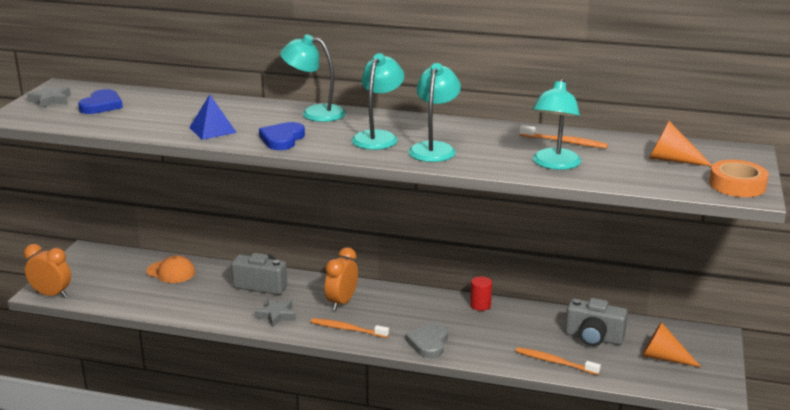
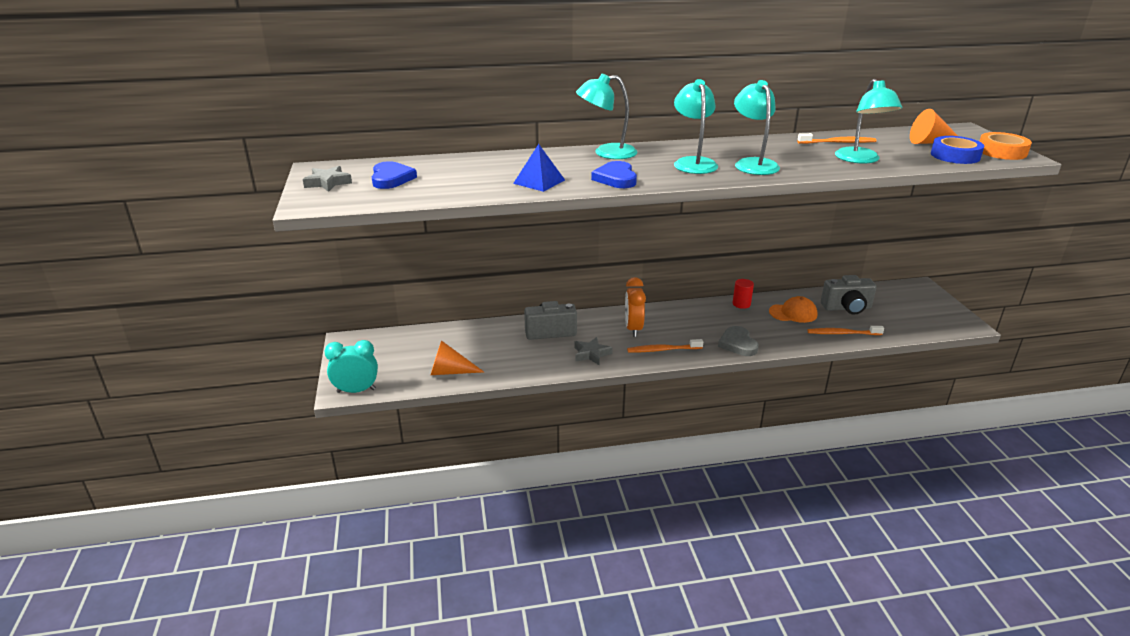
camera: 25 degrees left, 5 degrees up
(51, 294) = (356, 390): orange clock -> turquoise clock
(171, 272) = (454, 340): orange cap -> orange cap (793, 313)
(663, 357) = (907, 310): orange cone -> orange cone (450, 372)
(670, 179) = (955, 156): none -> blue tape

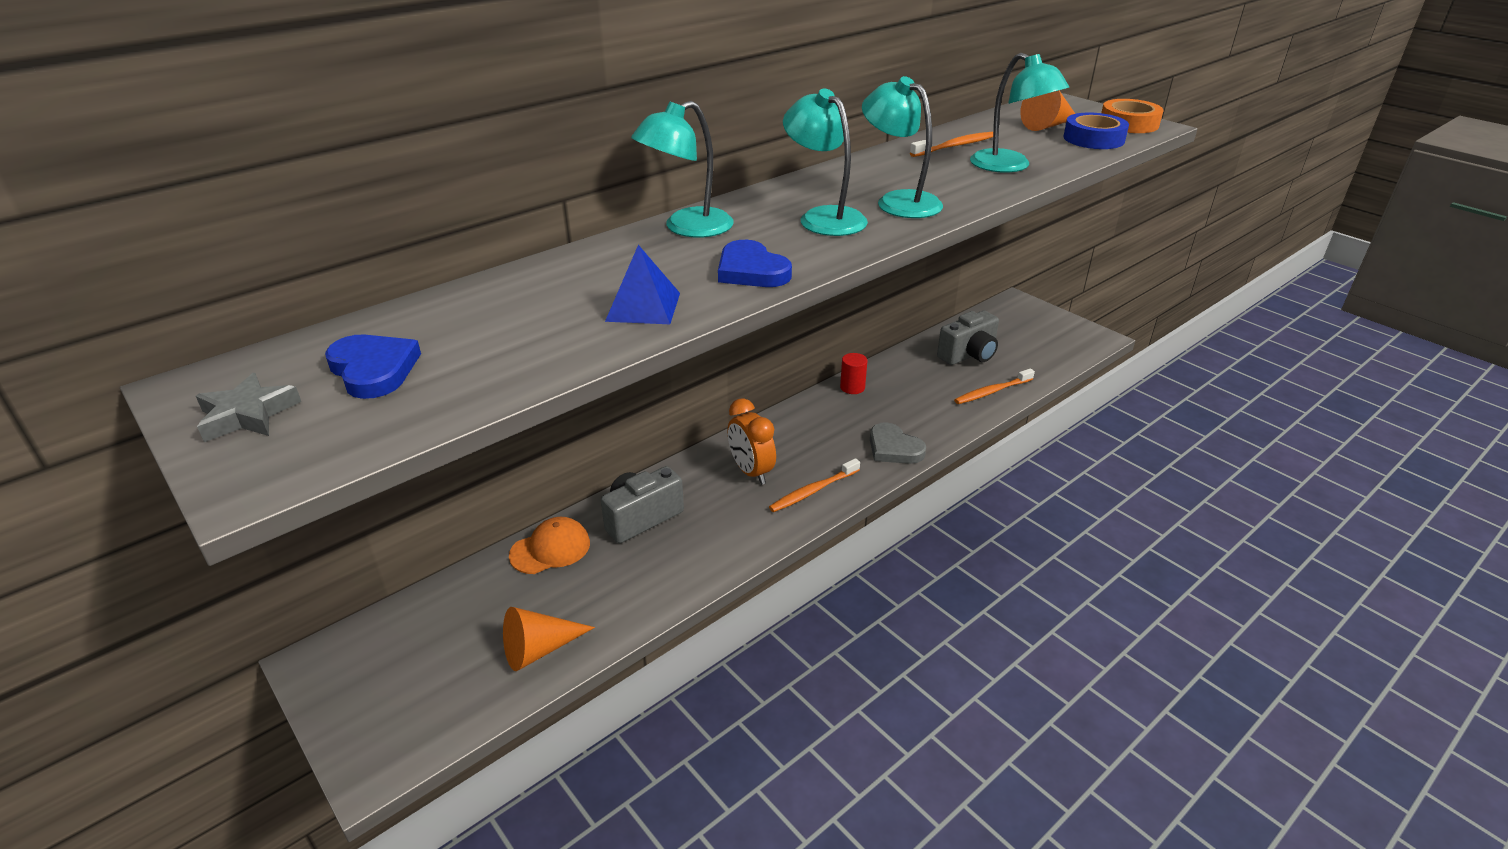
camera: 30 degrees left, 5 degrees up
(356, 390) = (401, 756): turquoise clock -> none
(591, 354) = (726, 533): grey star -> none
(793, 313) = (919, 381): orange cap -> orange cap (550, 549)

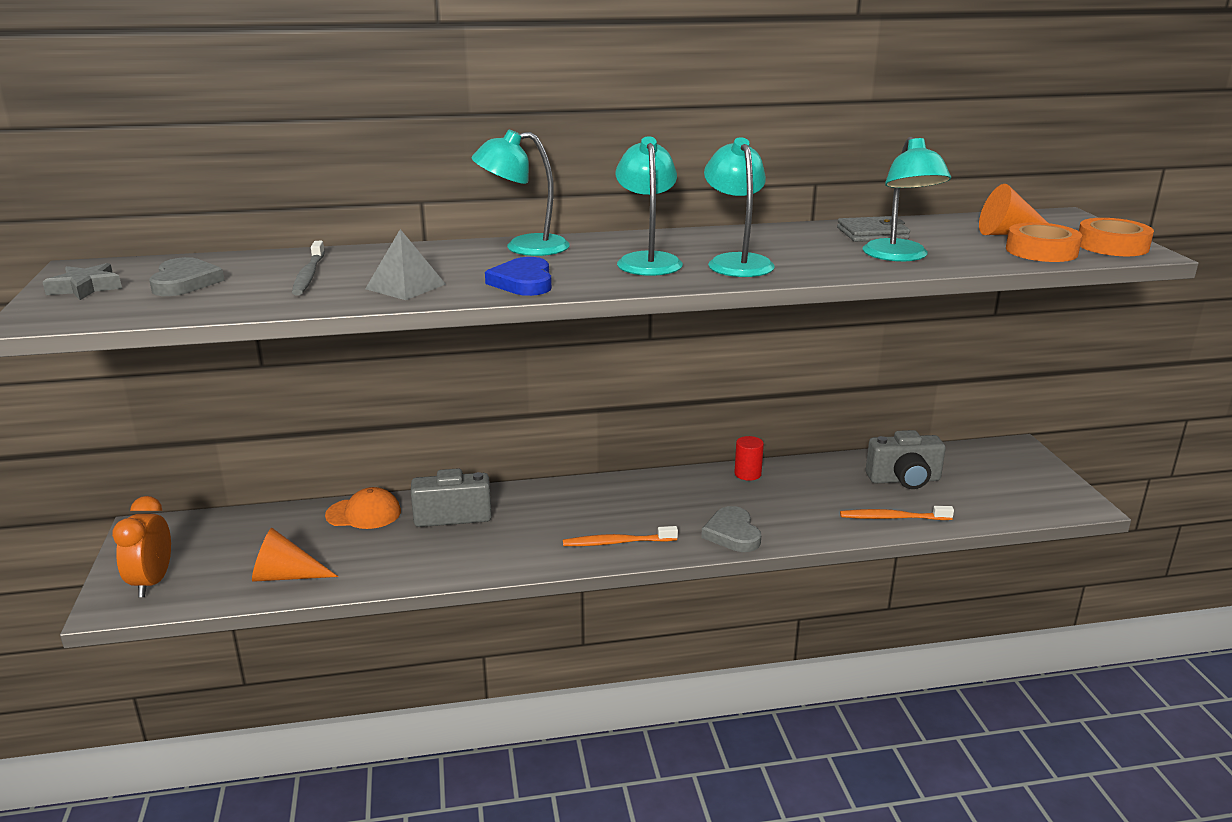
camera: 30 degrees right, 10 degrees down
(373, 370) = (185, 282): blue heart -> grey heart
(513, 320) = (309, 275): none -> grey toothbrush
(643, 307) = (405, 286): blue pyramid -> grey pyramid
(751, 472) = (579, 511): orange clock -> orange clock (152, 582)
(955, 146) = (872, 233): orange toothbrush -> grey wallet
(1093, 139) = (1041, 251): blue tape -> orange tape

